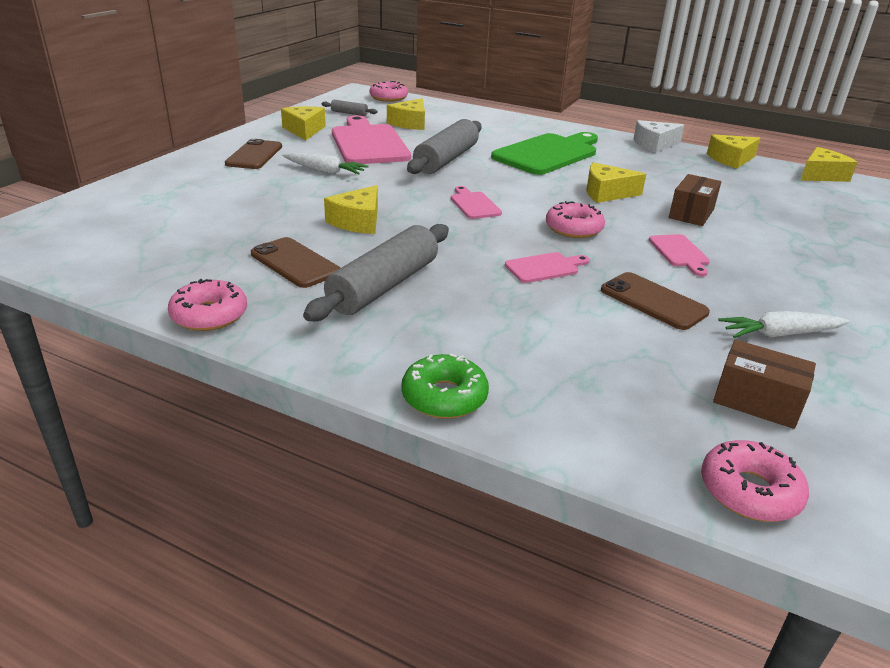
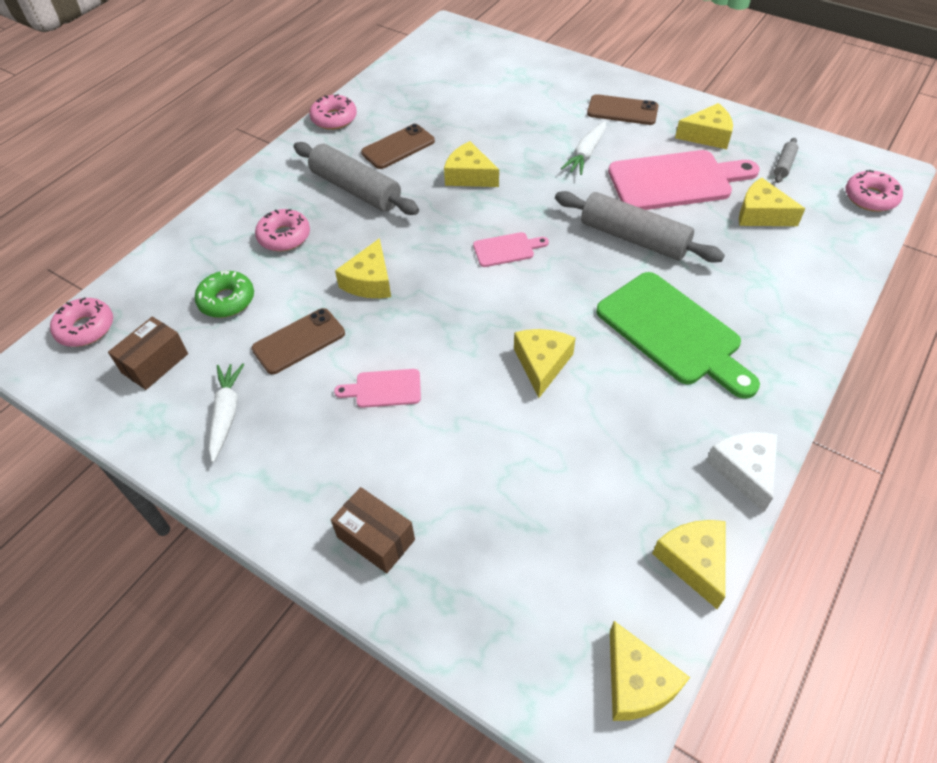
camera: 100 degrees right, 20 degrees up
(444, 397) = (218, 212): green donut -> green donut (227, 300)
(545, 267) = (369, 281): pink cutting board -> yellow cheese
(573, 228) = (447, 315): pink donut -> pink donut (284, 236)
(691, 213) = (482, 433): brown box -> brown box (376, 538)

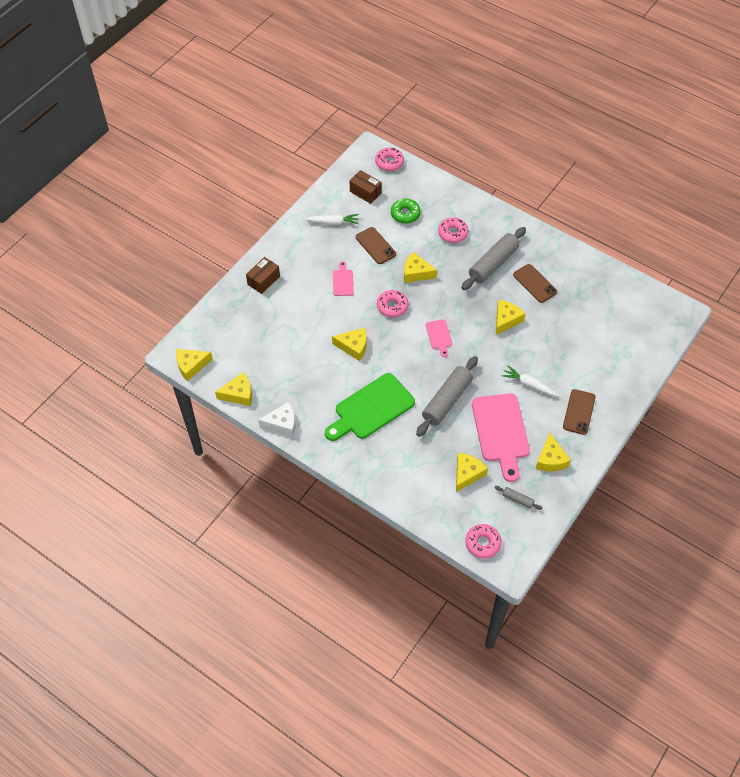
camera: 90 degrees right, 5 degrees up
(334, 119) = (564, 249): pink donut -> pink donut (392, 306)

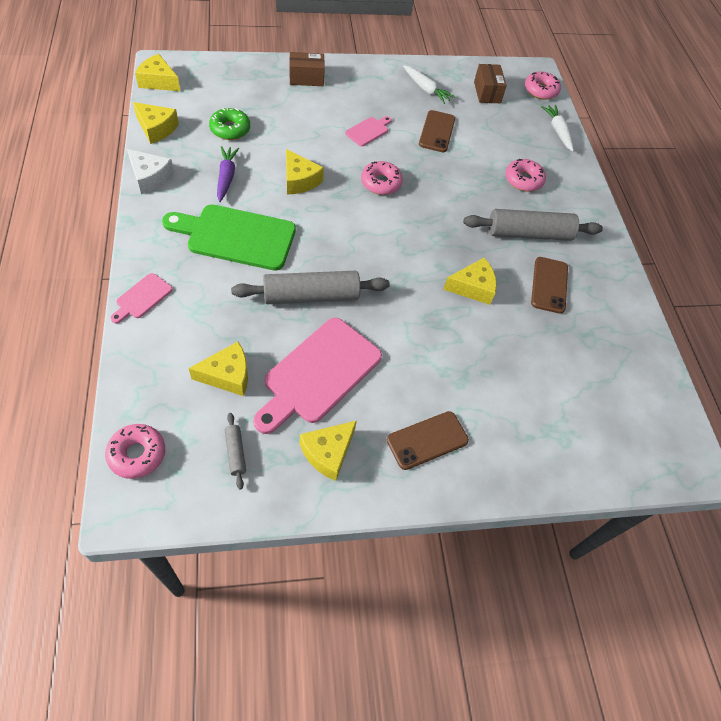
camera: 40 degrees right, 0 degrees up
(317, 383) = (226, 177): none -> purple carrot
(405, 214) = (499, 132): green donut -> green donut (230, 129)
(416, 273) = (442, 179): yellow cheese -> none
(439, 336) = (387, 241): pink cutting board -> pink cutting board (142, 298)
(528, 384) = (412, 362): white carrot -> white carrot (557, 131)

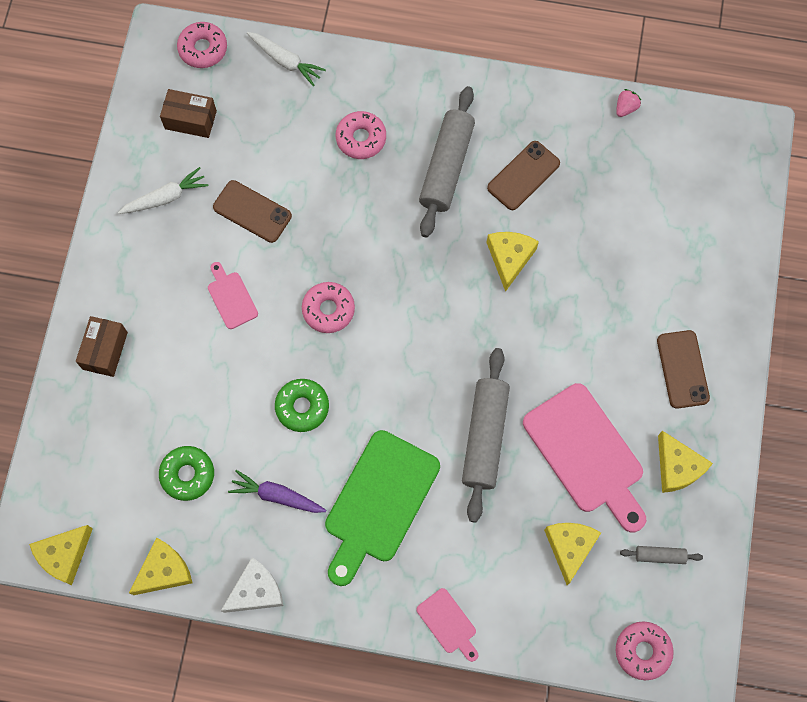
camera: 65 degrees left, 15 degrees up
(299, 180) = (302, 407): yellow cheese -> green donut
(549, 285) = (523, 176): brown phone -> brown phone turned 75 degrees counterclockwise
(557, 131) = (286, 61): white carrot -> white carrot turned 150 degrees counterclockwise
(652, 349) = (625, 108): none -> pink strawberry

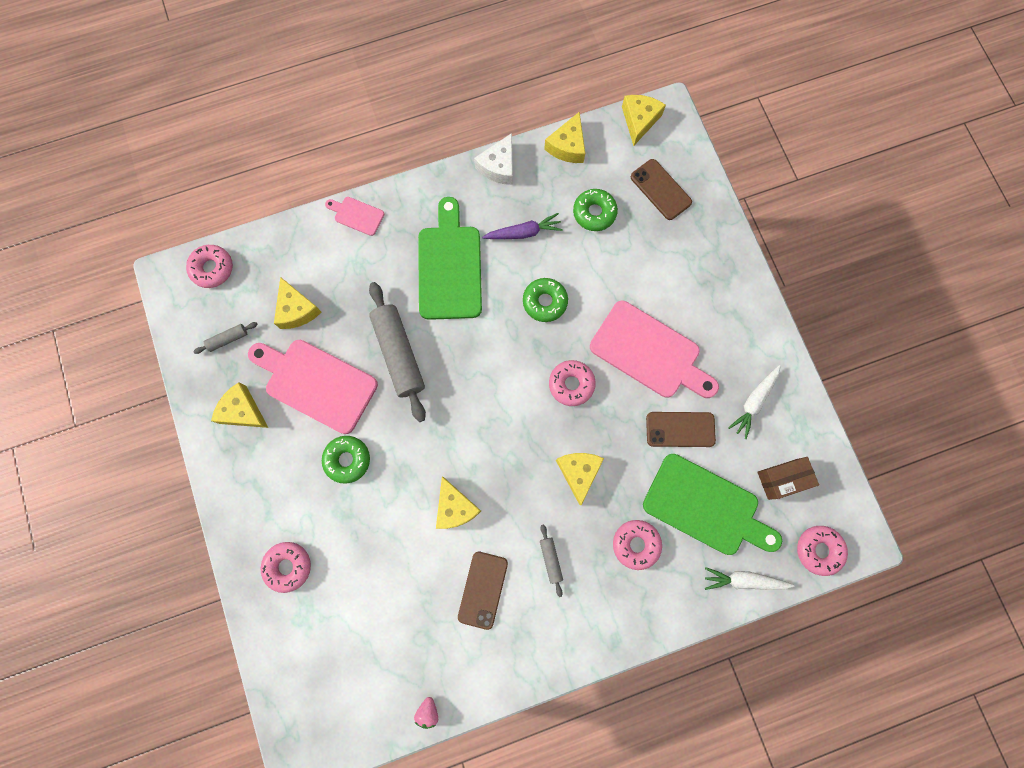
camera: 150 degrees right, 5 degrees up
(105, 350) = (712, 263): brown box -> none
(231, 297) = (649, 352): pink cutting board -> pink cutting board, size x2.12
(276, 134) = (706, 507): none -> green cutting board
(373, 226) = (578, 472): none -> yellow cheese
(446, 167) = (550, 559): grey rolling pin -> grey rolling pin, size x0.45
(592, 359) = (347, 460): none -> green donut
(682, 369) = (272, 492): brown phone -> brown phone (660, 189)
(697, 292) = (288, 566): none -> pink donut

